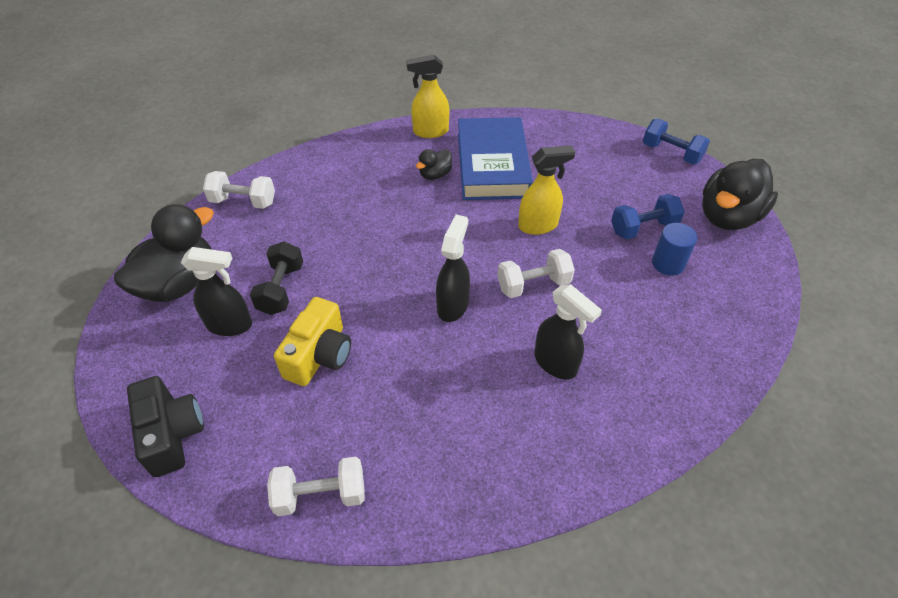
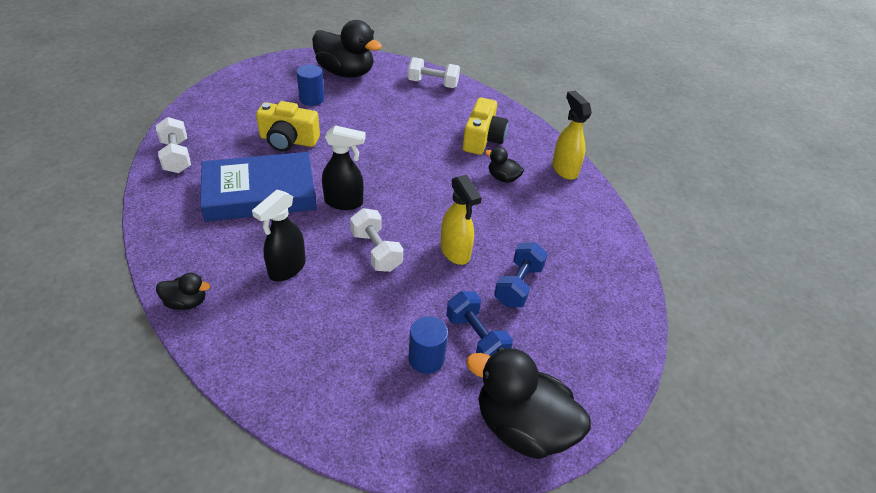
camera: 75 degrees right, 5 degrees down
(172, 434) = (225, 93): black camera -> none
(230, 325) = (312, 99): black spray bottle -> blue cylinder
(243, 201) = (433, 83): white dumbbell -> white dumbbell turned 75 degrees counterclockwise
(281, 289) = (347, 114): black dumbbell -> none
(367, 178) = (483, 139): none -> yellow camera
(492, 165) = (533, 215): blue book -> blue book (260, 193)
(605, 463) = (186, 302): none -> black duck
(671, 153) = (624, 372): blue dumbbell -> blue dumbbell (518, 285)

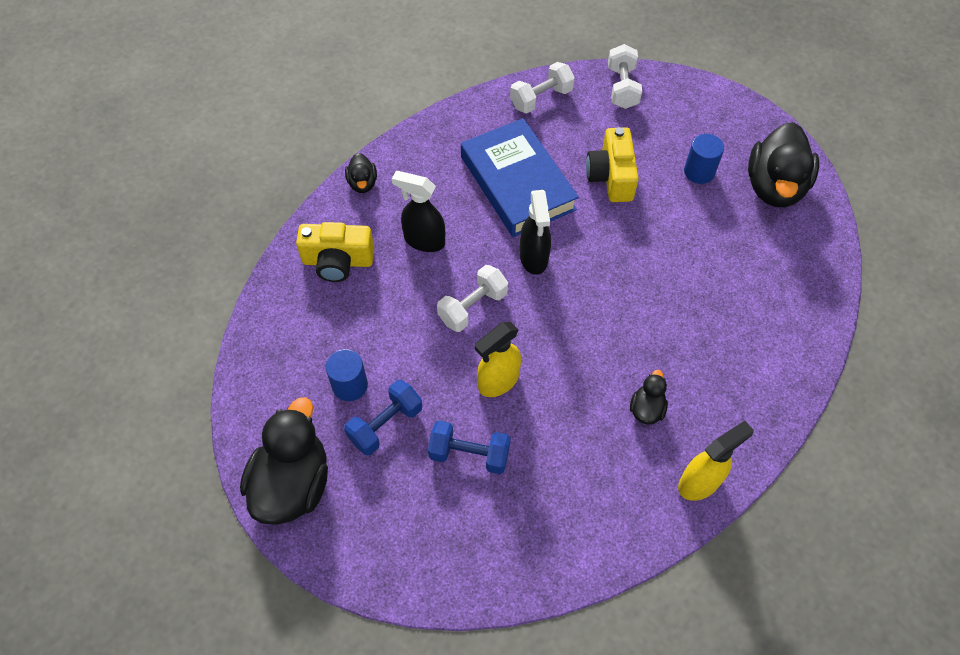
camera: 80 degrees right, 15 degrees up
(433, 83) = (809, 287): white dumbbell -> white dumbbell (622, 87)
(483, 139) = (715, 372): yellow camera -> yellow camera (338, 261)

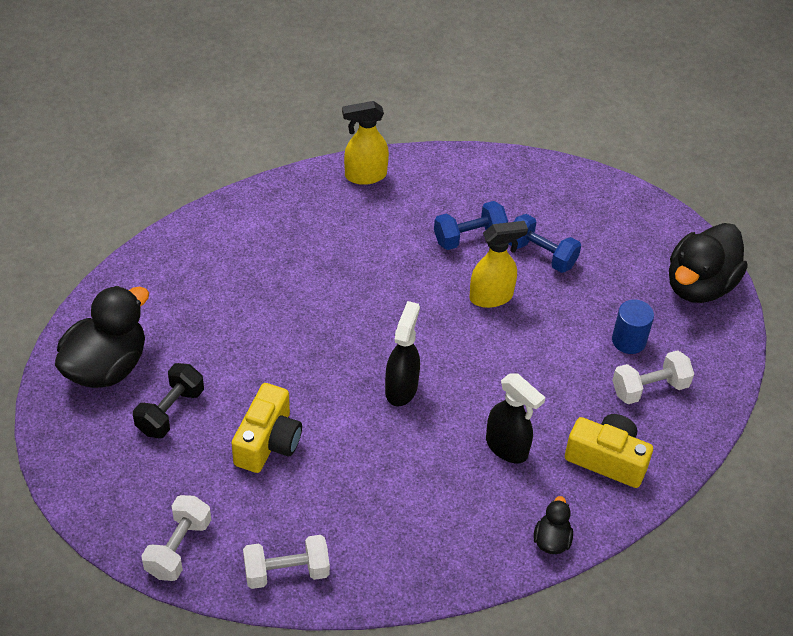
camera: 160 degrees left, 10 degrees down
(385, 424) = (606, 299): blue dumbbell -> blue dumbbell (469, 237)
(472, 307) = (485, 365): white dumbbell -> white dumbbell (649, 388)
(517, 183) = (375, 474): blue book -> none
(646, 409) = (374, 233): black duck -> none
(699, 172) = (170, 411): blue cylinder -> black dumbbell

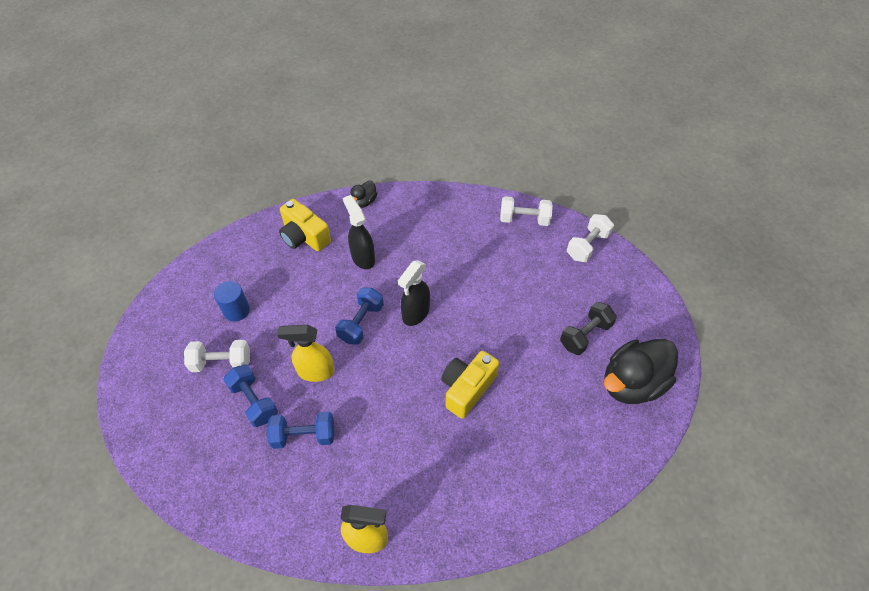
camera: 160 degrees left, 5 degrees up
(268, 442) = (519, 297): yellow camera -> yellow camera (467, 388)
(465, 361) = (361, 323): none -> blue dumbbell
(649, 388) = (247, 273): white dumbbell -> white dumbbell (221, 363)
(699, 285) = (152, 342): black duck -> none

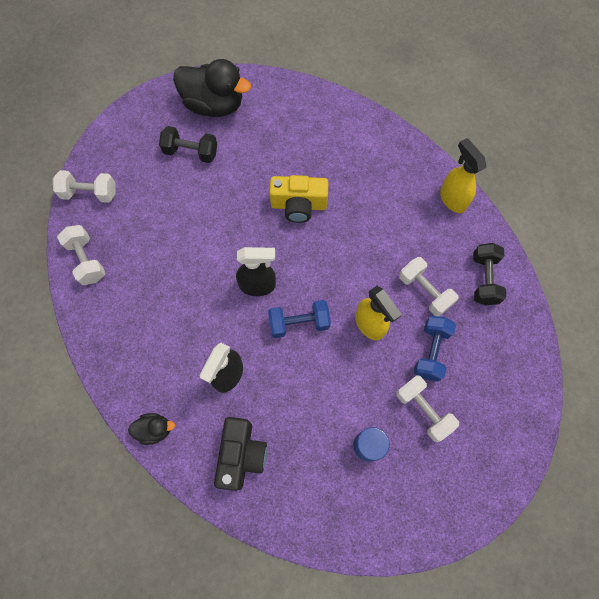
camera: 125 degrees left, 15 degrees up
(268, 499) = (484, 279): none -> black dumbbell
(304, 237) = (241, 455): yellow camera -> black camera
(304, 436) = (424, 291): blue dumbbell -> white dumbbell

